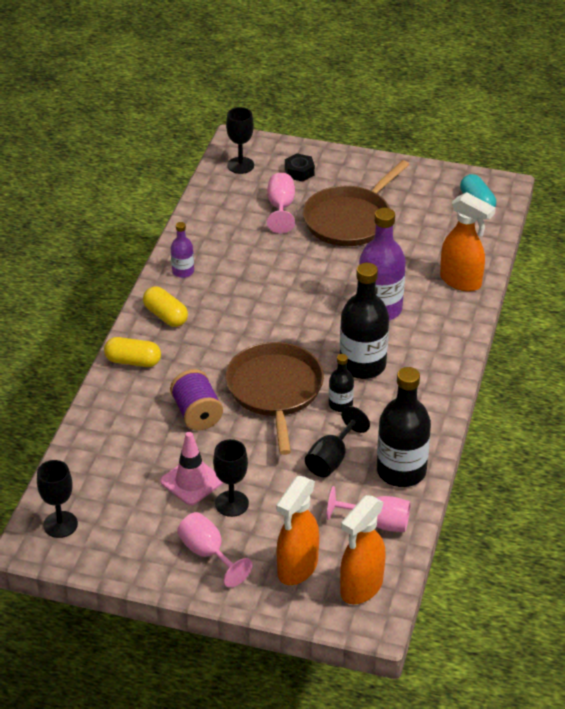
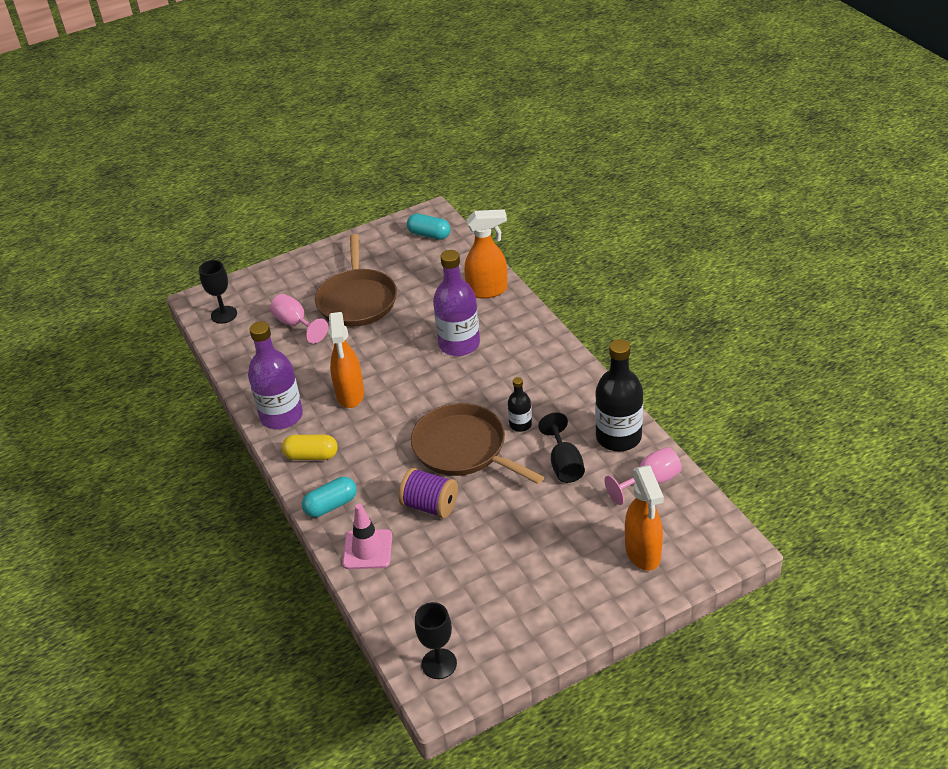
camera: 40 degrees left, 0 degrees up
(133, 361) = (331, 505): yellow capsule -> turquoise capsule
(183, 271) = (281, 416): purple bottle -> purple bottle, size x1.97
(191, 481) = (492, 554): pink traffic cone -> pink traffic cone (367, 549)
(208, 553) = (572, 594): pink goblet -> none
(231, 503) = (540, 547): black goblet -> none
(299, 172) = (275, 291): black nut -> none
(361, 588) = (699, 531): orange spray bottle -> orange spray bottle (350, 395)
(362, 365) = (499, 388): black bottle -> none

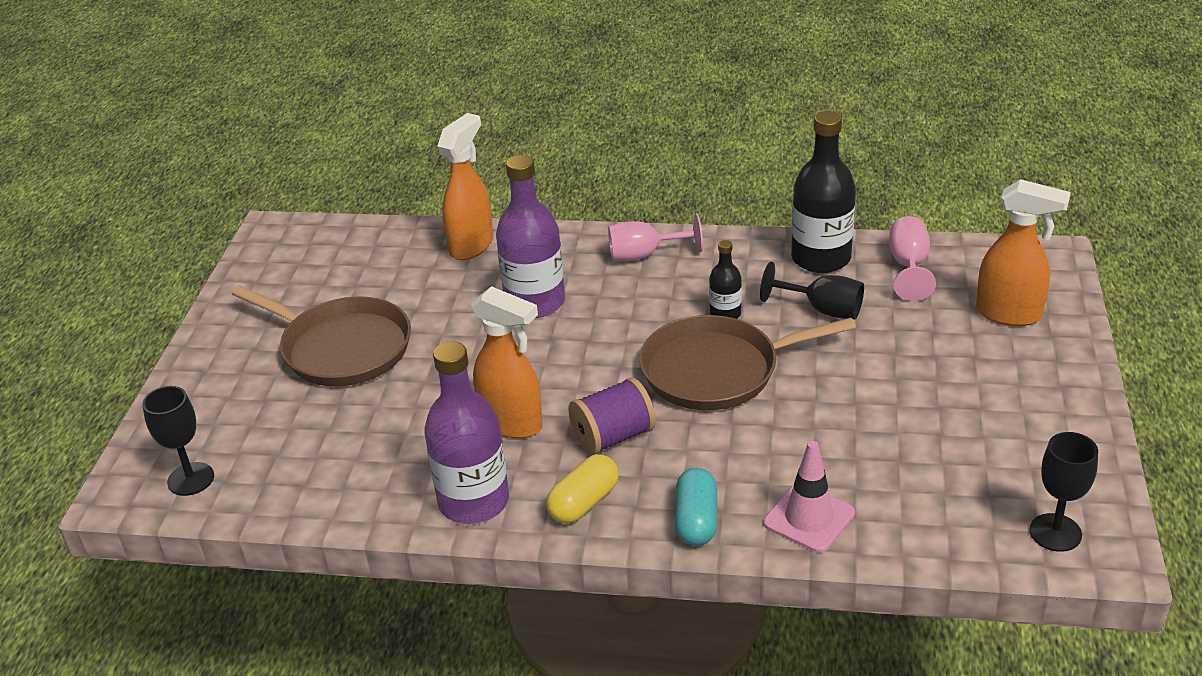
camera: 55 degrees left, 5 degrees down
(295, 324) = (310, 418): pink goblet -> pink goblet (644, 255)
(429, 235) = (308, 246): turquoise capsule -> none
(430, 505) = (785, 435): purple spool -> purple spool (613, 437)

